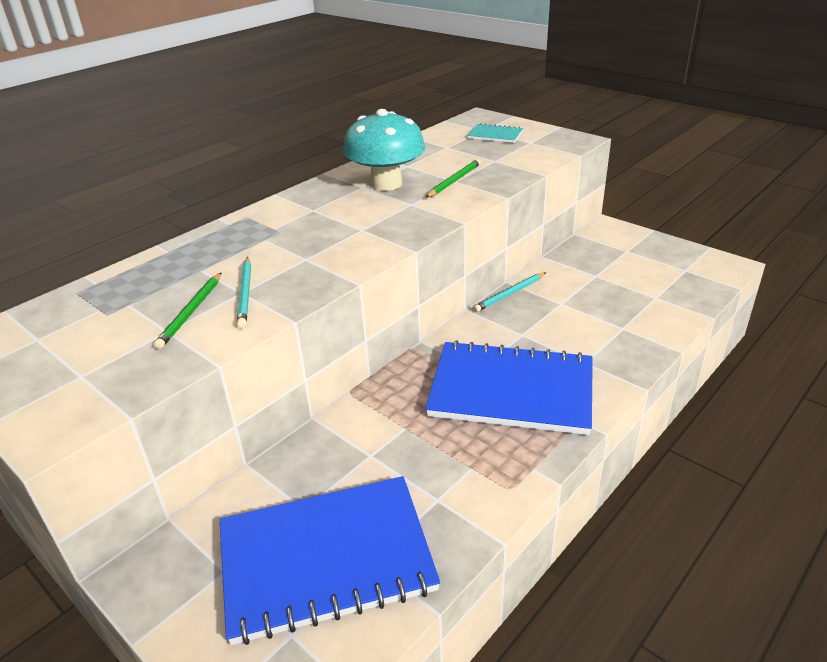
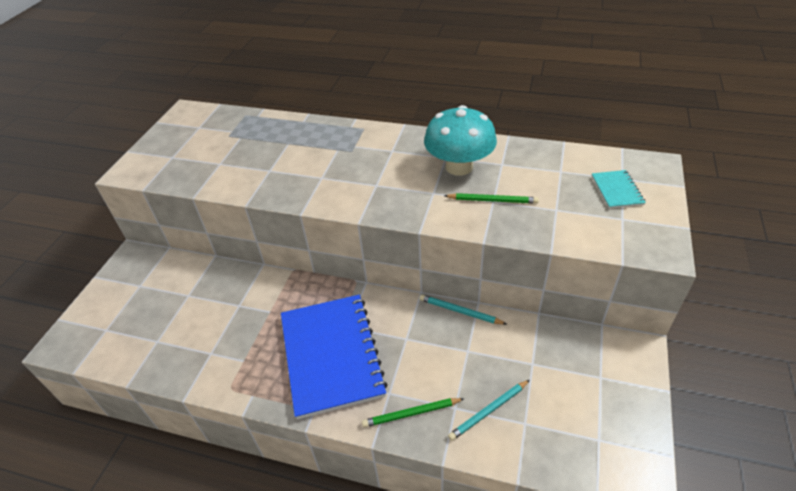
camera: 65 degrees right, 10 degrees up
(191, 312) = (240, 162): green pencil -> green pencil (411, 413)
(245, 294) = (268, 173): turquoise pencil -> turquoise pencil (489, 411)
(326, 559) = (154, 321): blue notebook -> none

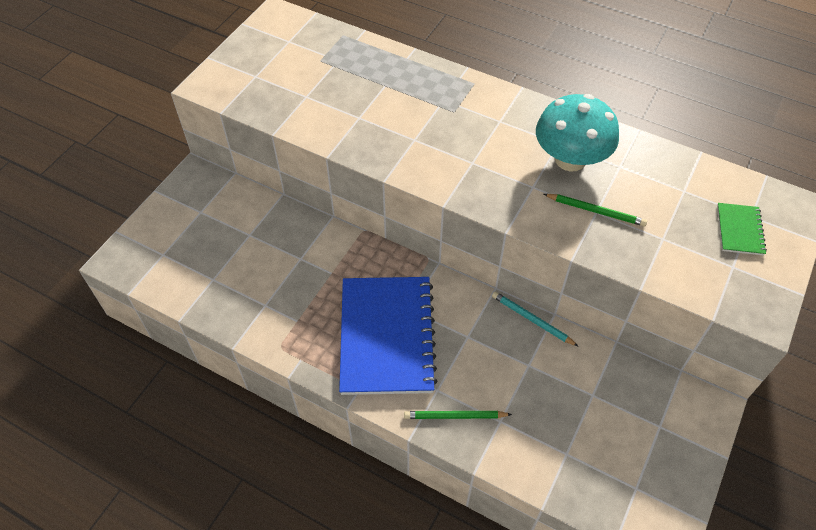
camera: 10 degrees right, 10 degrees up
(489, 411) = (533, 433): turquoise pencil -> none
(617, 190) = (739, 230): turquoise notebook -> green notebook

